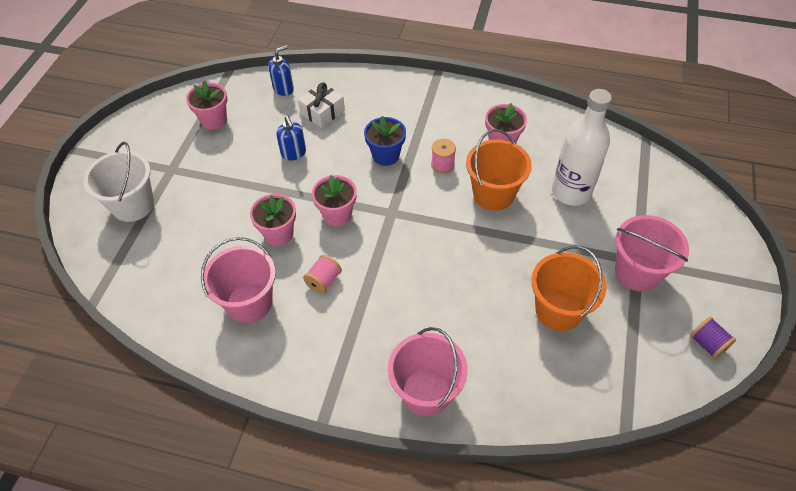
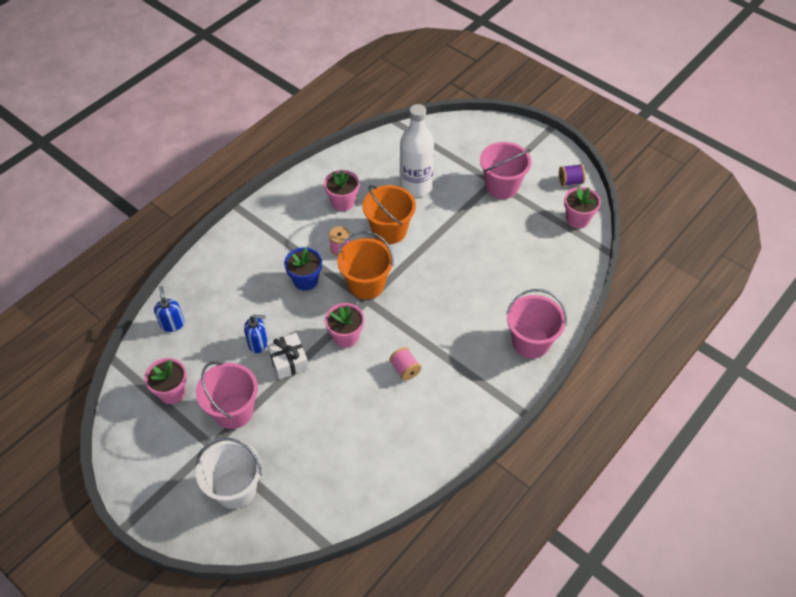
camera: 65 degrees left, 0 degrees up
(249, 302) = (396, 427): pink bucket -> pink bucket (233, 411)
(278, 233) = (340, 384): pink flower pot -> pink flower pot (577, 219)
(322, 112) = (224, 305): white gift -> white gift (288, 361)
(558, 310) = (507, 241): orange bucket -> orange bucket (366, 284)

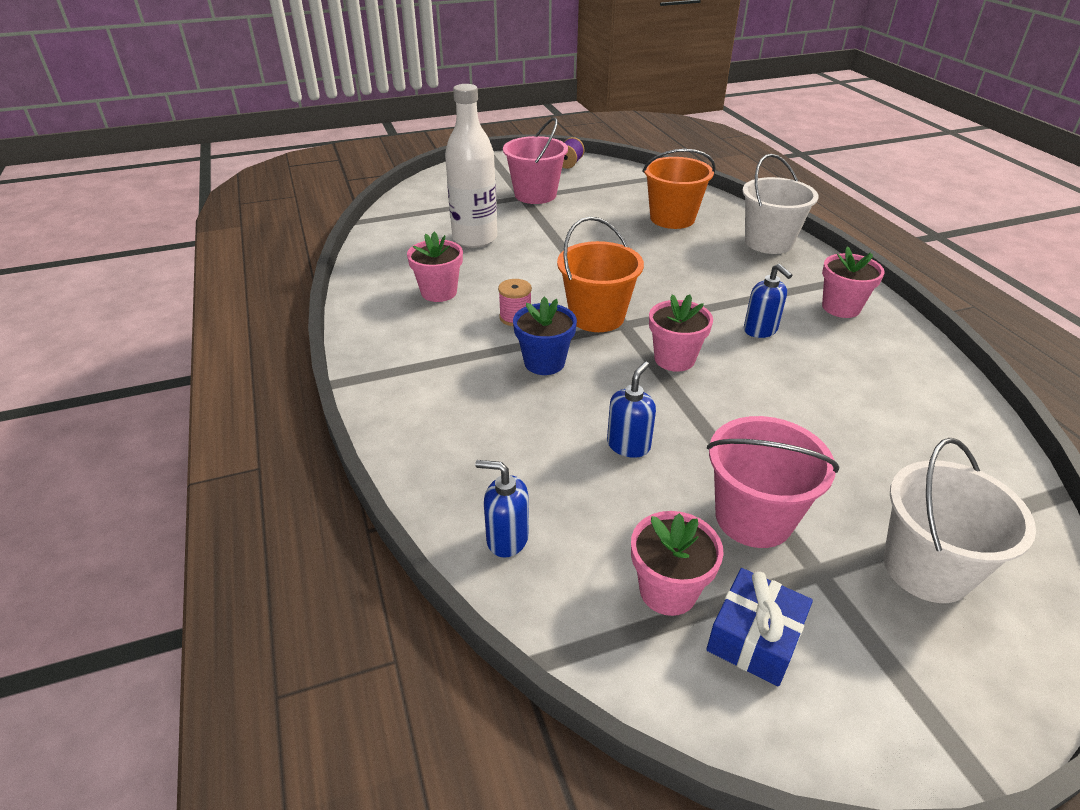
camera: 60 degrees left, 15 degrees down
(162, 430) = (754, 638): none -> blue gift
(288, 361) = (684, 424): white gift -> none
(389, 230) = (524, 275): orange bucket -> orange bucket (672, 218)
(405, 369) = (760, 330): pink spool -> blue soap dispenser
(531, 342) = (768, 242): pink bucket -> white bucket
(577, 219) = (622, 174): pink flower pot -> pink flower pot (841, 307)

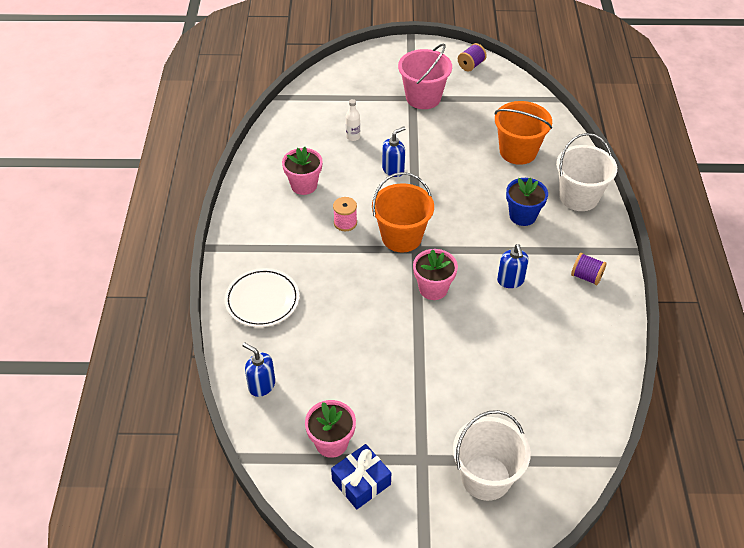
camera: 20 degrees right, 10 degrees up
(448, 426) = (262, 300): none -> white plate
(475, 238) = (353, 137): white bottle -> white bottle, size x0.40
(544, 362) = (345, 267): blue flower pot -> blue flower pot (522, 216)
(628, 445) = (363, 346): blue soap dispenser -> blue soap dispenser (393, 169)
(753, 518) = (407, 416): pink bucket -> none
(841, 307) = (586, 276): pink flower pot -> purple spool

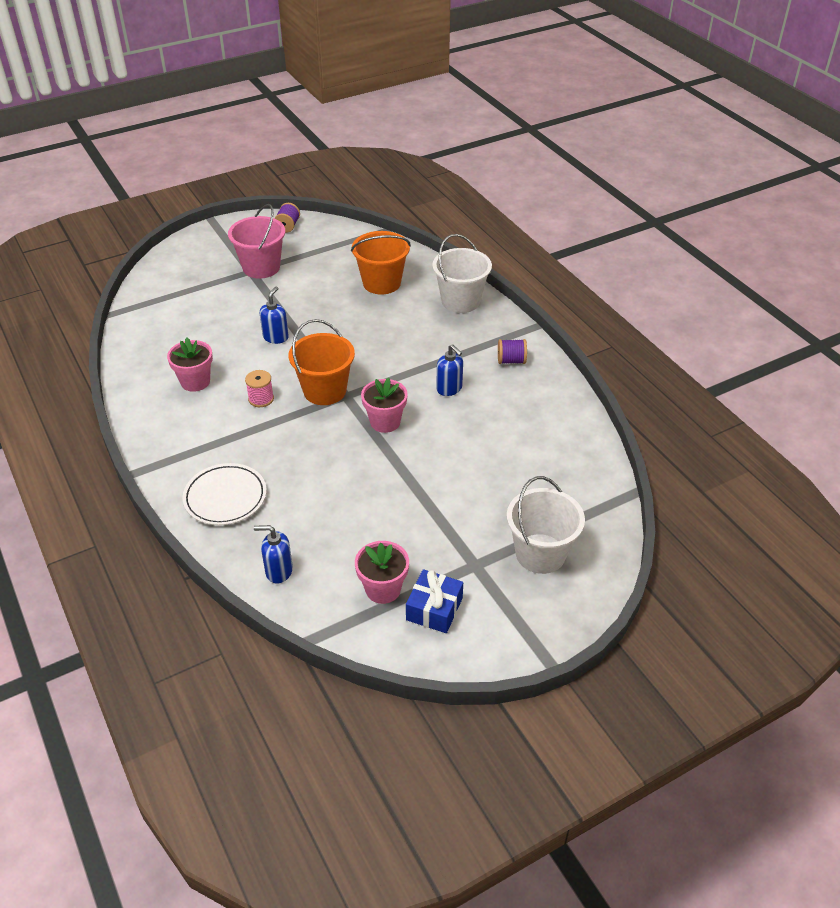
camera: 30 degrees left, 5 degrees down
(353, 137) = (215, 323): white bottle -> none
(522, 216) = (423, 333): blue flower pot -> none

